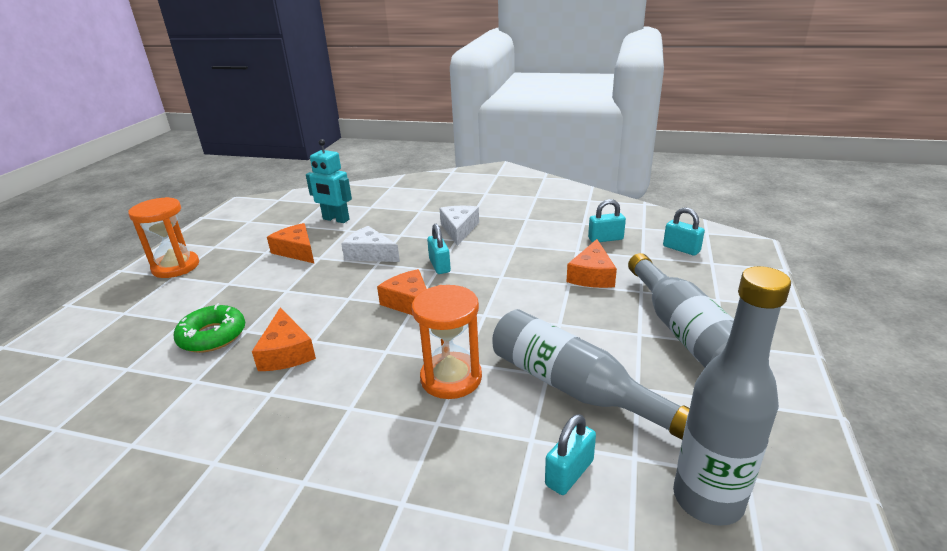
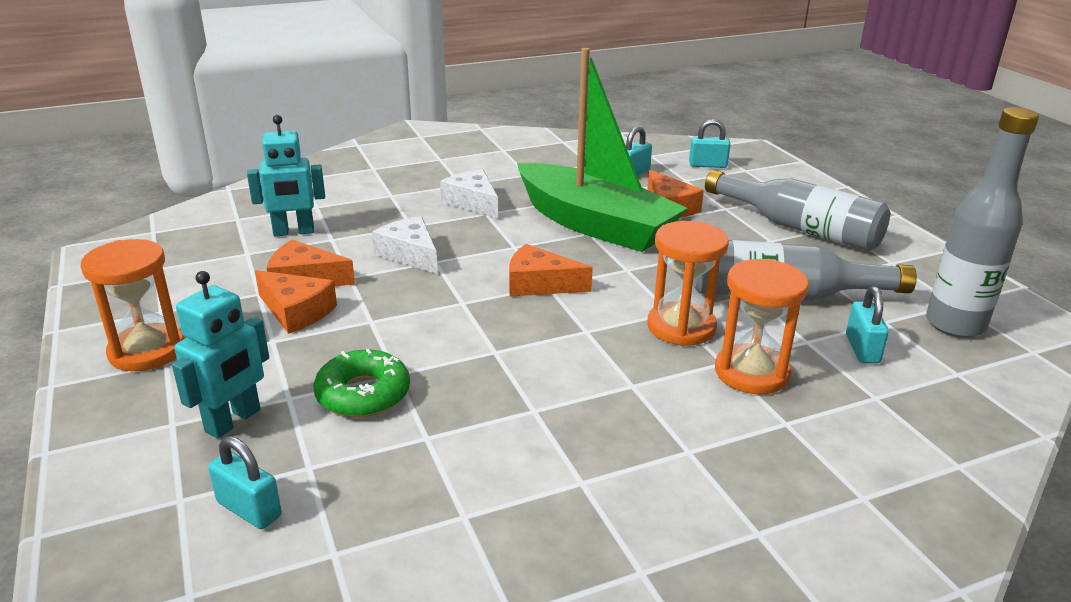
camera: 40 degrees left, 0 degrees up
(143, 323) = (233, 421): none -> turquoise robot
(286, 352) = (485, 372): orange cheese -> orange cheese (296, 311)
(370, 254) = (410, 254): white cheese -> white cheese turned 60 degrees clockwise
(439, 265) = (511, 242): turquoise padlock -> turquoise padlock (249, 509)
(443, 443) = (751, 373): none -> orange hourglass
(514, 271) = (594, 224): none -> green boat

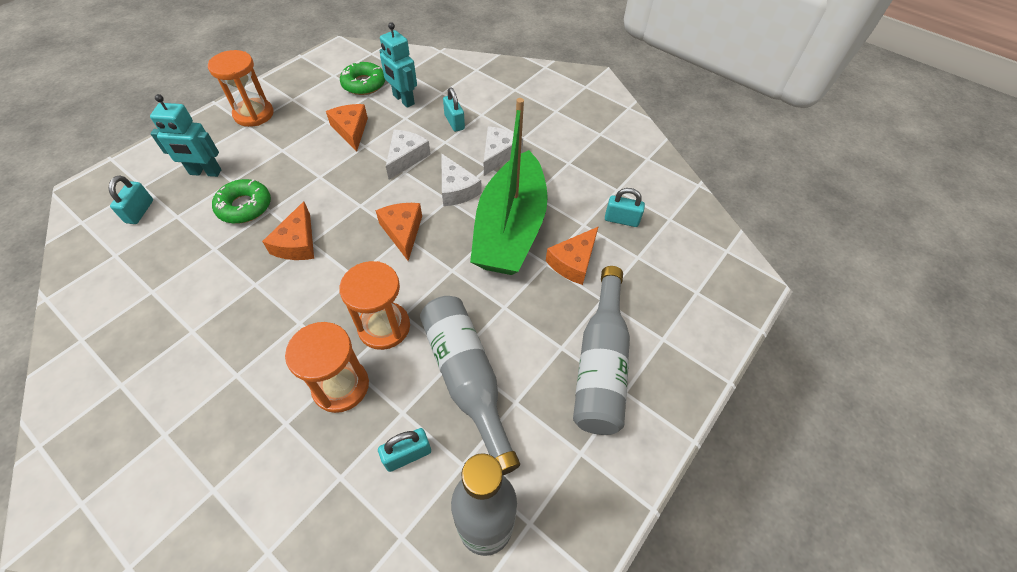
camera: 60 degrees right, 25 degrees up
(216, 250) = (364, 84): none -> green donut
(296, 311) = (315, 144): orange cheese -> orange cheese (297, 243)
(502, 238) = (456, 189): none -> white cheese
(707, 165) = (682, 262): turquoise padlock -> turquoise padlock (454, 122)

